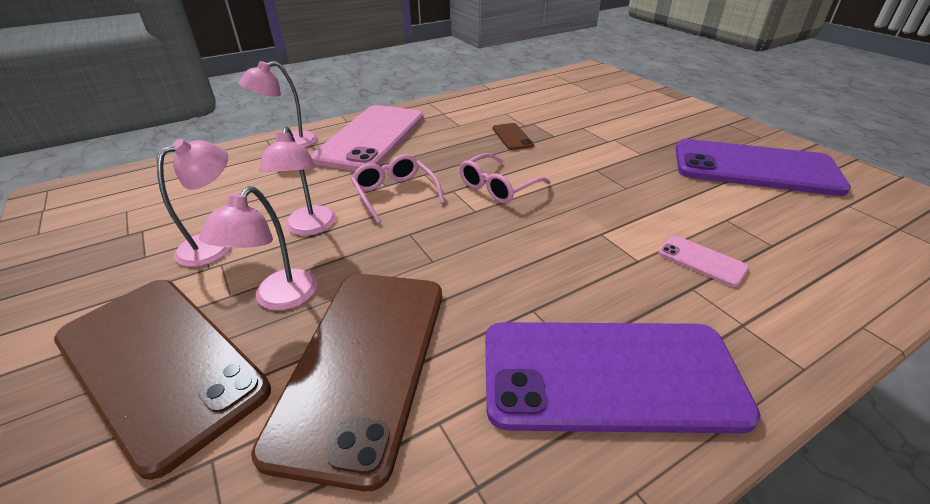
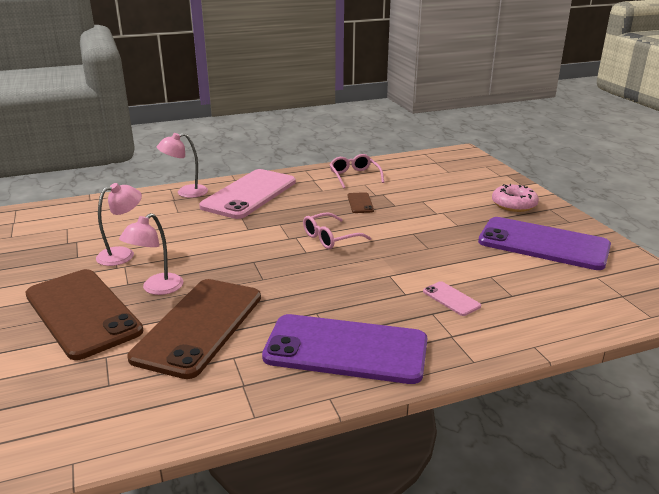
camera: 10 degrees right, 10 degrees down
(309, 228) = (186, 251): pink lamp -> none
(395, 194) = (252, 235): pink glasses -> pink glasses (354, 176)
(686, 122) = (514, 204): none -> pink donut

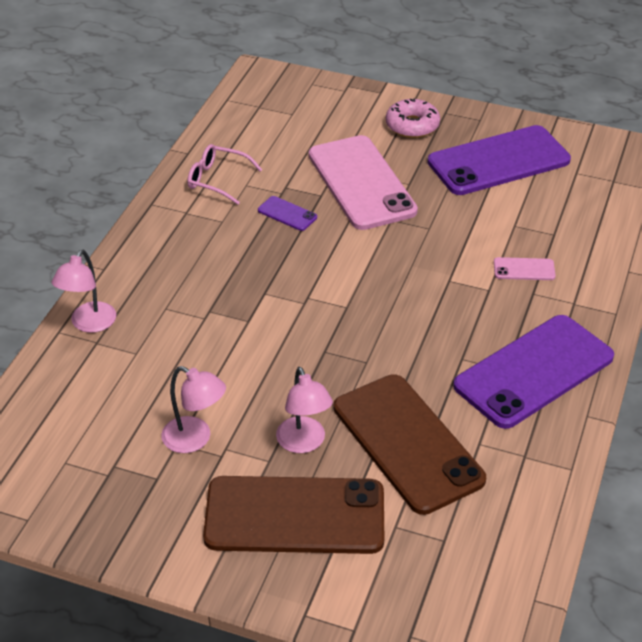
camera: 50 degrees left, 15 degrees up
(123, 254) = (195, 439): pink lamp -> pink lamp turned 120 degrees clockwise
(249, 194) = (161, 277): pink phone -> pink phone (361, 183)
(330, 238) = (337, 276): pink glasses -> none
(360, 203) = (287, 214): brown phone -> purple phone

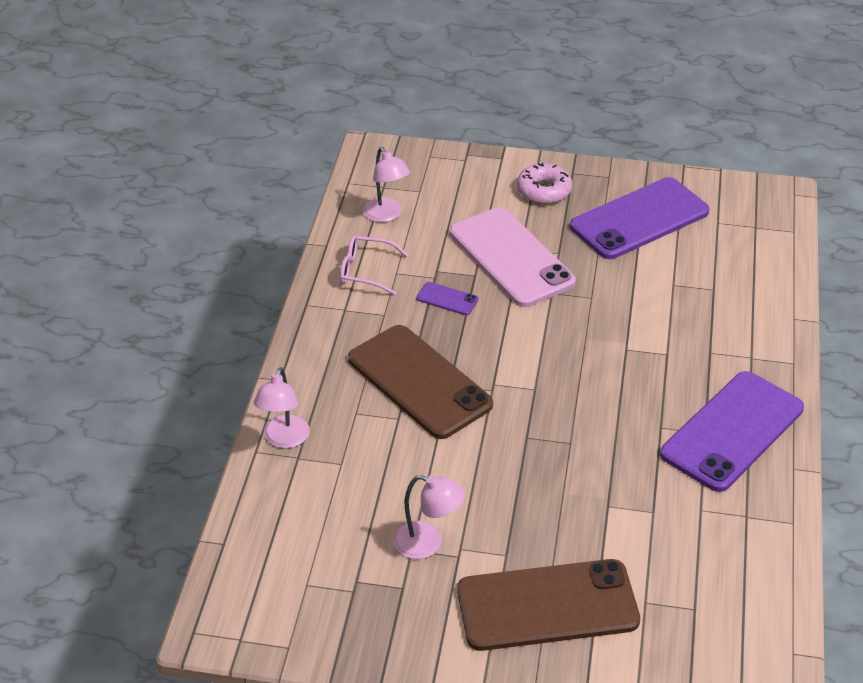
camera: 10 degrees left, 0 degrees up
(304, 443) = (534, 532): pink lamp -> pink lamp (386, 215)
(407, 443) = (633, 519): brown phone -> brown phone (419, 382)
(524, 269) = (695, 329): pink phone -> none

